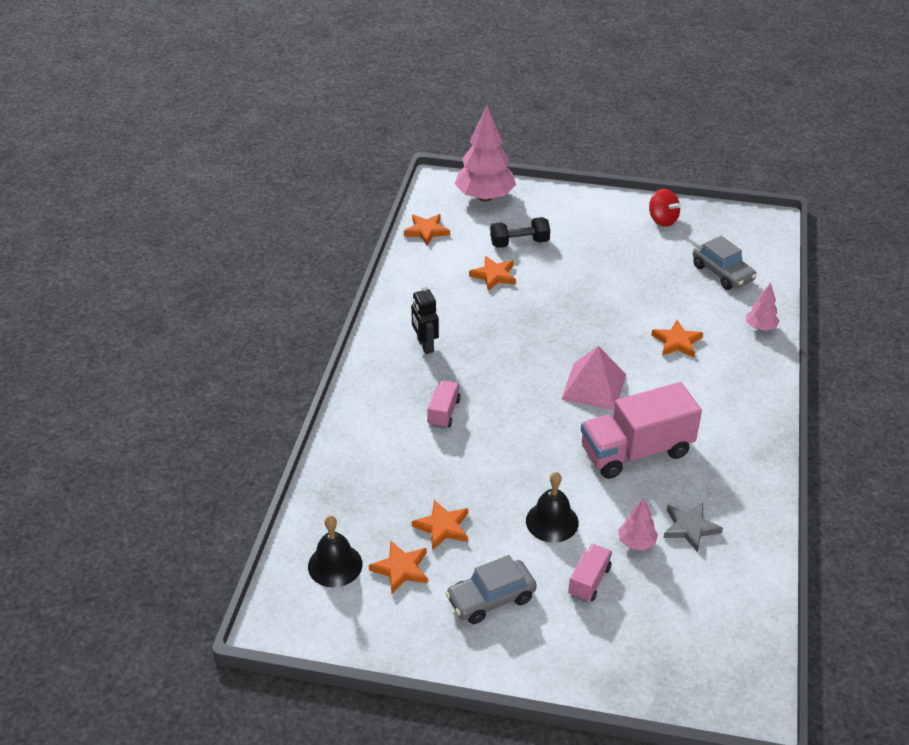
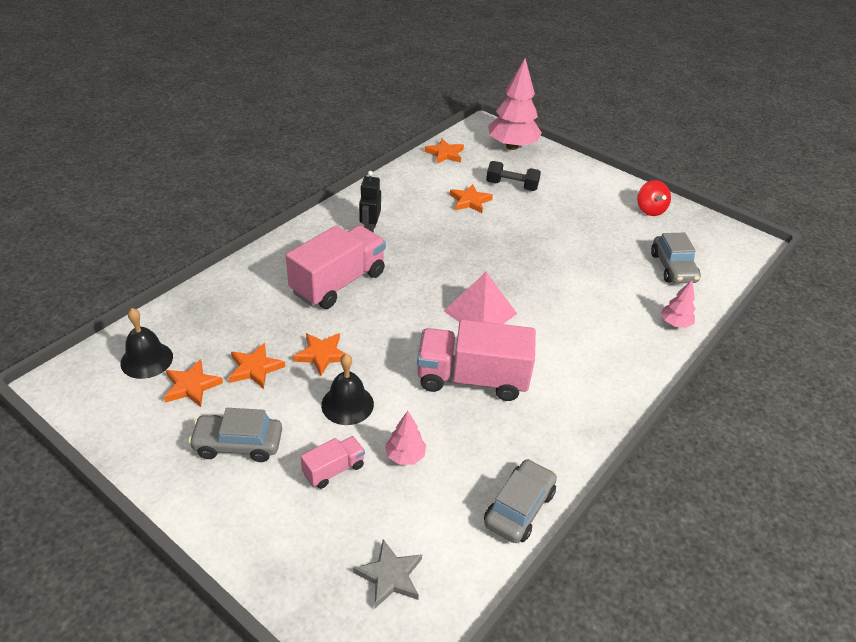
camera: 25 degrees right, 0 degrees up
(443, 413) = (338, 283): pink truck -> pink truck, size x2.08
(677, 342) = (585, 306): orange star -> orange star (322, 355)
(690, 528) = (465, 466): grey star -> grey star (390, 576)
(755, 541) = (519, 508): none -> grey car

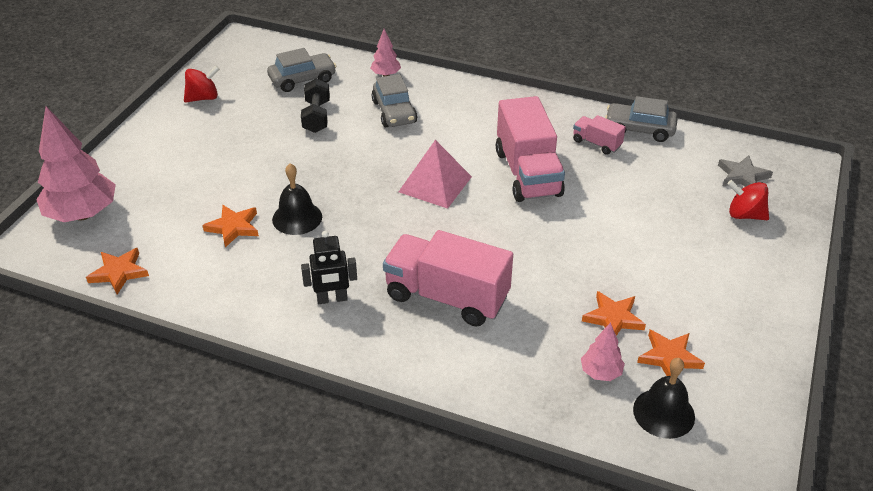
camera: 105 degrees left, 0 degrees up
(238, 444) = (705, 295): grey car -> grey car (394, 112)
(322, 355) = (562, 275): orange star -> none
(325, 540) = (744, 215): none -> red spinning top
(333, 470) = (683, 228): pink truck -> pink truck (596, 143)
(347, 404) = (610, 240): black bell -> black bell (297, 218)
(405, 456) = (638, 193): pink tree -> pink tree (601, 372)
(511, 186) = (185, 199): black dumbbell -> black dumbbell (316, 116)

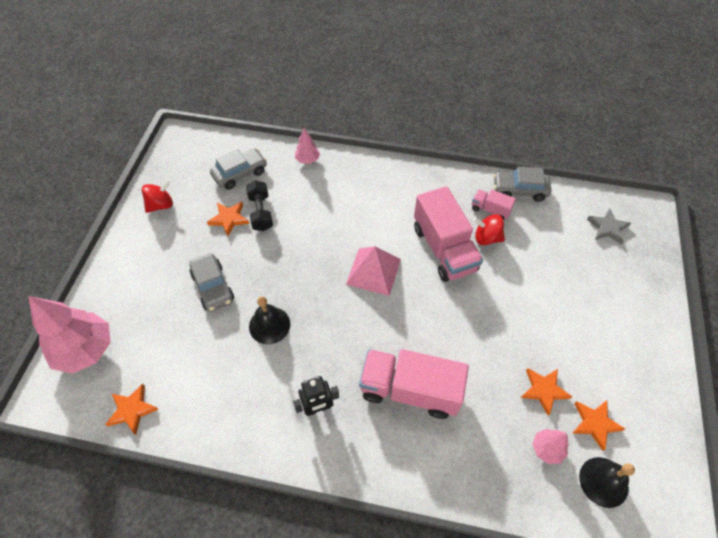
camera: 10 degrees left, 15 degrees up
(233, 227) = (218, 344): orange star -> orange star (229, 219)
(394, 112) = (323, 199): grey car -> grey car (213, 287)
(744, 215) = (618, 267): red spinning top -> red spinning top (486, 238)

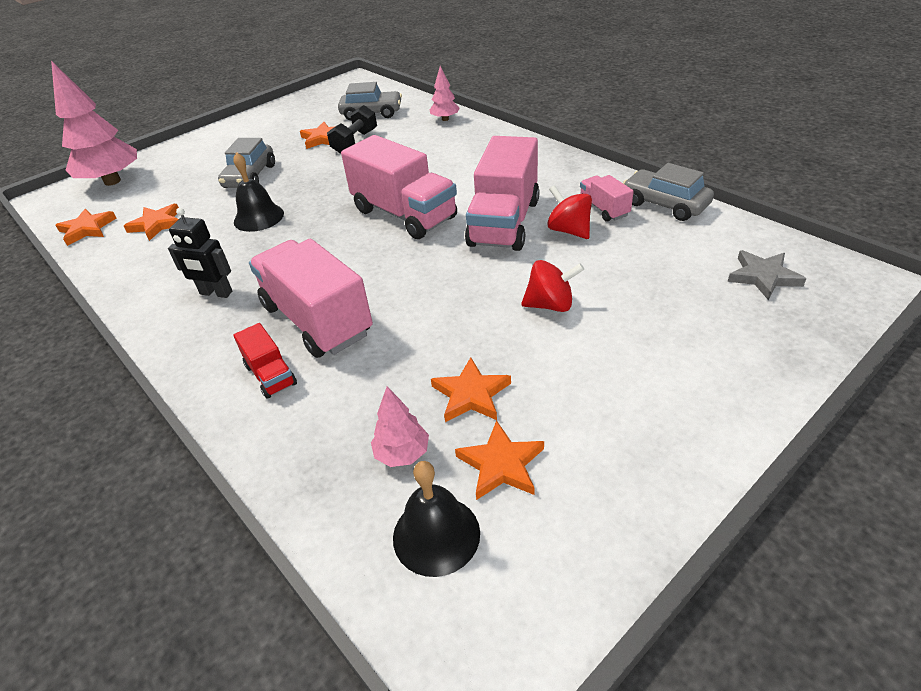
camera: 40 degrees right, 15 degrees down
(161, 205) = (283, 115): red spinning top -> red spinning top (550, 305)
(191, 373) = (157, 224): none -> orange star
(373, 271) = (404, 214): pink pyramid -> pink truck
(426, 447) = (270, 375): none -> red truck

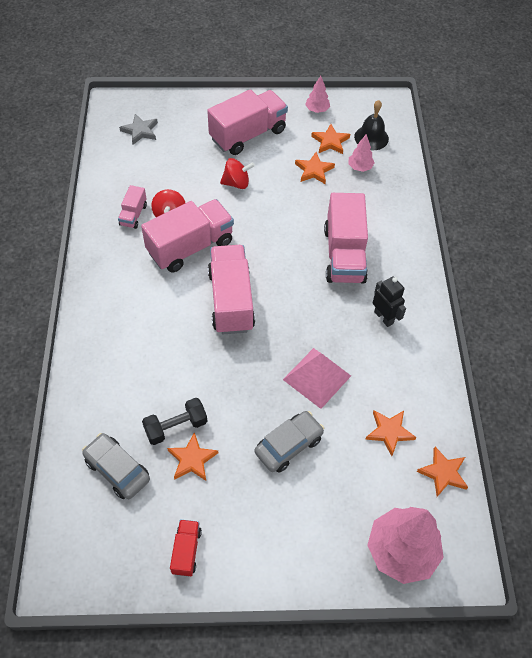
camera: 145 degrees left, 15 degrees up
(258, 217) = (317, 377): black bell -> pink pyramid
(270, 375) = (386, 238): red truck -> red truck (186, 551)
(445, 119) = (83, 397): pink tree -> pink tree (317, 110)
(550, 305) = (236, 183): red spinning top -> red spinning top turned 135 degrees clockwise
(636, 375) = (248, 135): none -> pink truck
(665, 204) = (104, 194): grey car -> none

